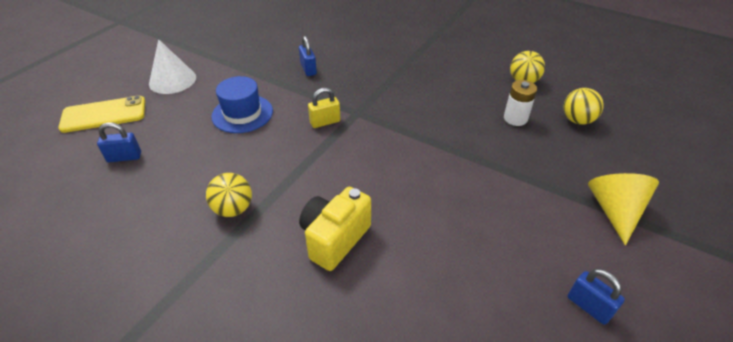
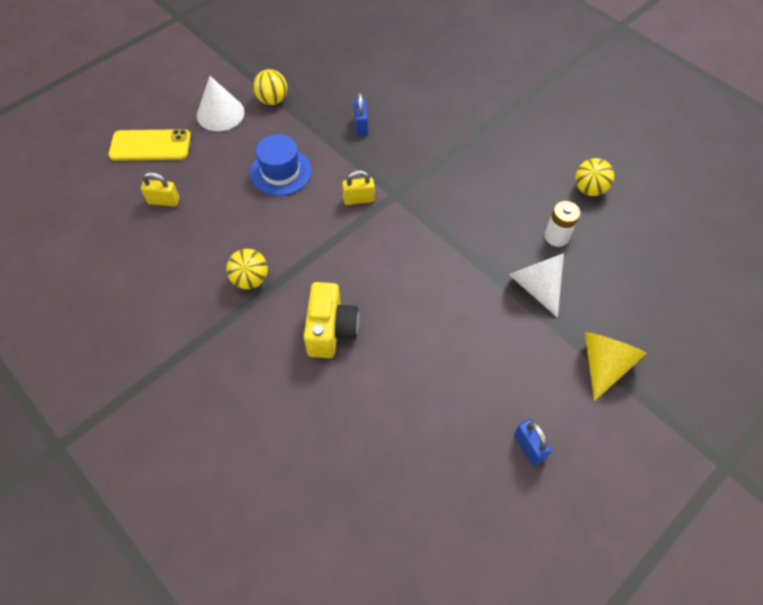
camera: 15 degrees right, 15 degrees up
(124, 157) = (164, 201): blue padlock -> yellow padlock
(334, 239) = (331, 330): yellow camera -> yellow camera turned 135 degrees clockwise
(518, 159) = (536, 286): none -> white cone
(577, 120) = (623, 253): yellow ball -> yellow ball (272, 100)

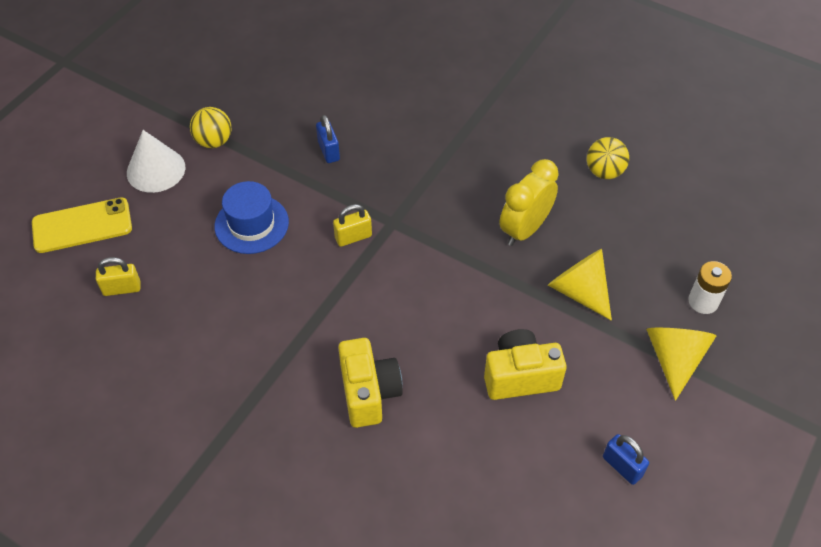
camera: 15 degrees left, 5 degrees down
(250, 279) = (257, 357): yellow ball -> none
(462, 347) = (520, 376): none -> yellow camera
(504, 223) = (524, 229): none -> yellow clock
(536, 286) = (579, 291): white cone -> yellow cone
(556, 236) = (585, 232): white battery -> white battery (703, 301)

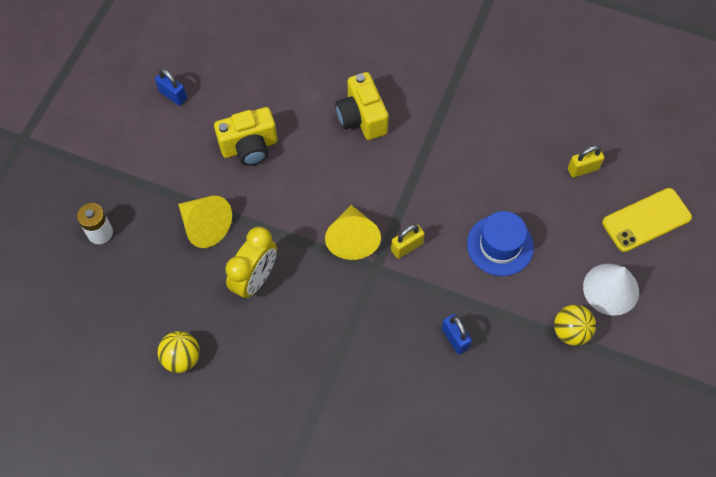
camera: 170 degrees right, 10 degrees up
(674, 359) = (129, 179): yellow cone -> yellow cone (352, 239)

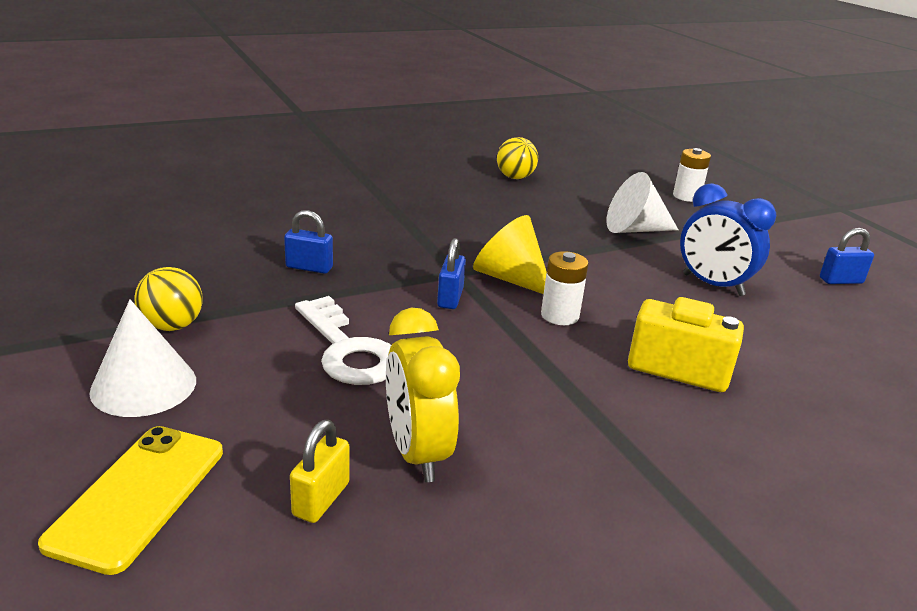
camera: 130 degrees right, 35 degrees down
(205, 226) = (634, 229): yellow cone -> white cone
(249, 147) = (713, 285): yellow camera -> blue clock
(255, 279) = (541, 223): yellow clock -> yellow clock (417, 453)
(368, 189) = (560, 315): none -> white battery
(407, 247) = (450, 298): yellow padlock -> blue padlock
(500, 245) = (347, 349): blue hat -> white key

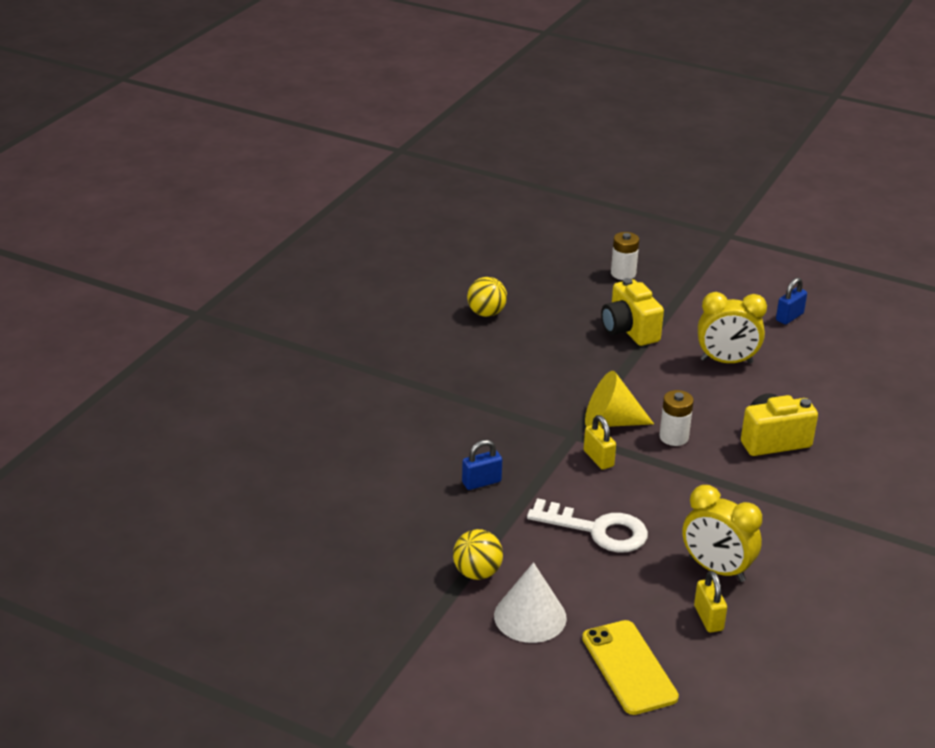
camera: 35 degrees left, 5 degrees up
(450, 298) = (598, 458): blue padlock -> yellow padlock
(634, 229) = (629, 331): white cone -> yellow camera
(713, 285) = (726, 361): blue clock -> yellow clock

